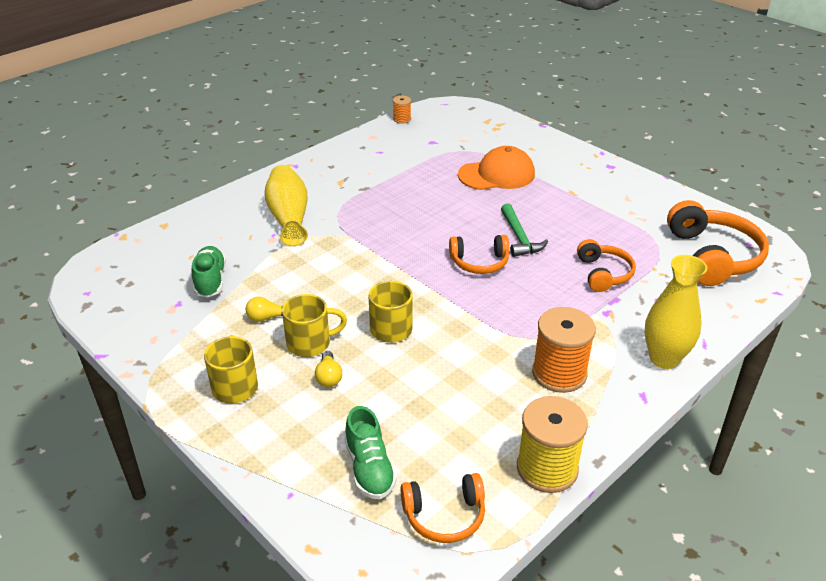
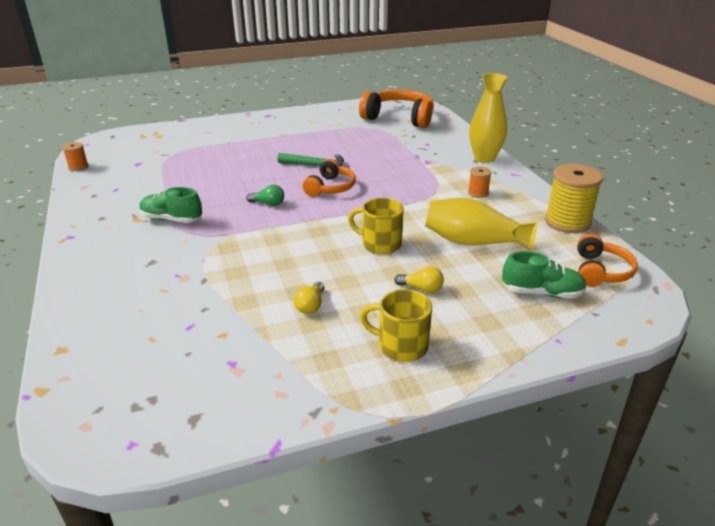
camera: 65 degrees left, 5 degrees down
(210, 281) = (214, 332): green shoe -> green shoe (172, 219)
(289, 217) = (159, 259): yellow vase -> yellow vase (473, 242)
(310, 343) = (369, 288): yellow mug -> none
(416, 236) = (268, 204): none -> green light bulb
(497, 174) = (224, 152): orange cap -> none
(559, 373) = (478, 193): orange spool -> orange spool, size x0.50
(603, 273) = (386, 151): orange headphones -> none

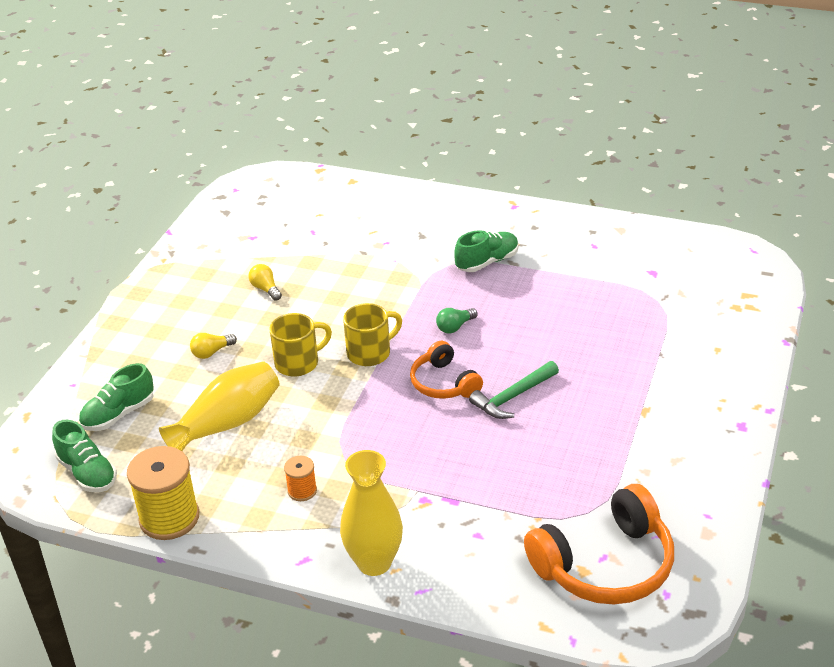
camera: 130 degrees right, 5 degrees up
(78, 167) = (681, 234): orange spool -> none
(401, 346) = (171, 309): yellow mug -> yellow mug (370, 353)
(600, 271) = (87, 473): orange headphones -> green shoe

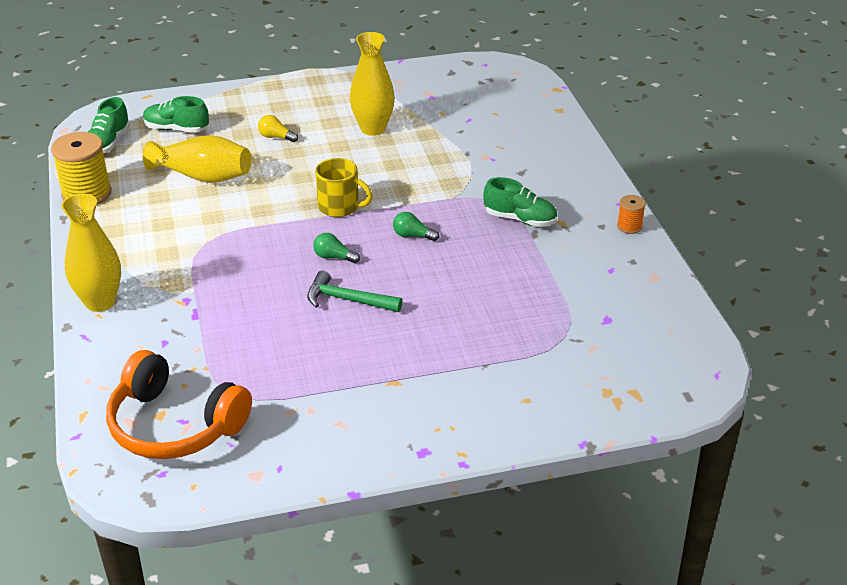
camera: 55 degrees right, 0 degrees up
(266, 289) = (373, 129): yellow light bulb -> yellow vase
(298, 363) = (297, 179): yellow mug -> none
(302, 491) = (154, 238): orange spool -> orange spool (629, 226)
(443, 383) = (334, 257): orange headphones -> green light bulb

